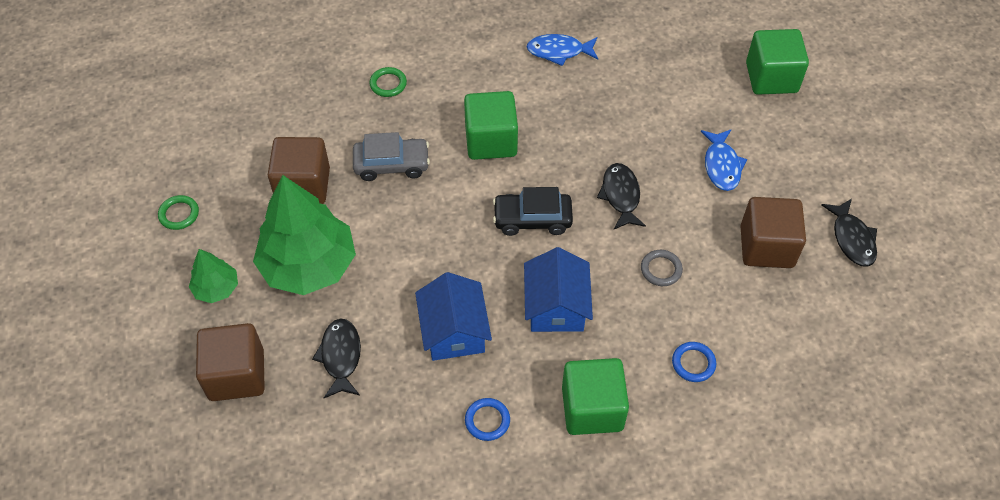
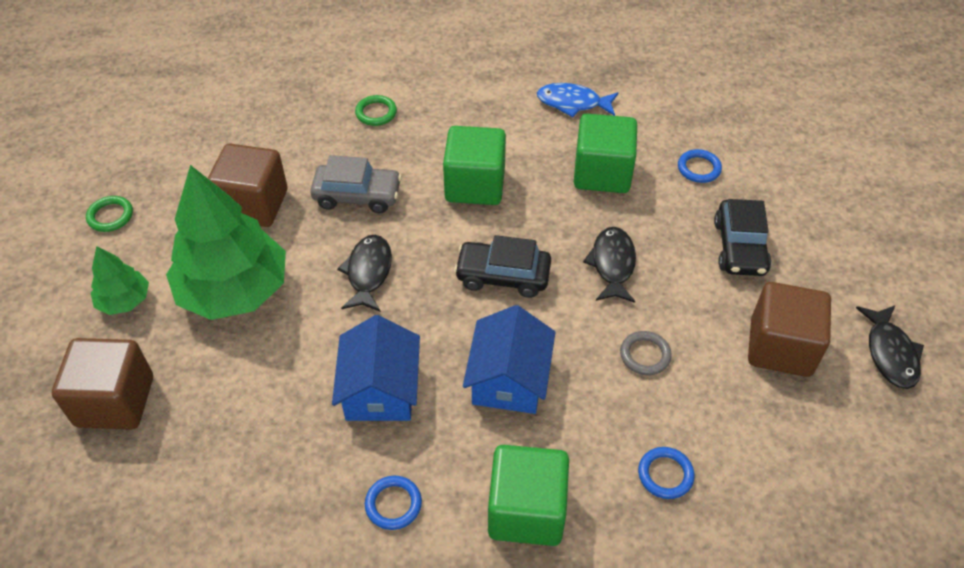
camera: 10 degrees right, 5 degrees down
(340, 356) = (240, 399): black fish -> black fish (368, 272)
(677, 99) = (699, 168): none -> blue ring
(721, 166) = (739, 247): blue fish -> black car
(771, 78) = (814, 159): green cube -> green cube (602, 173)

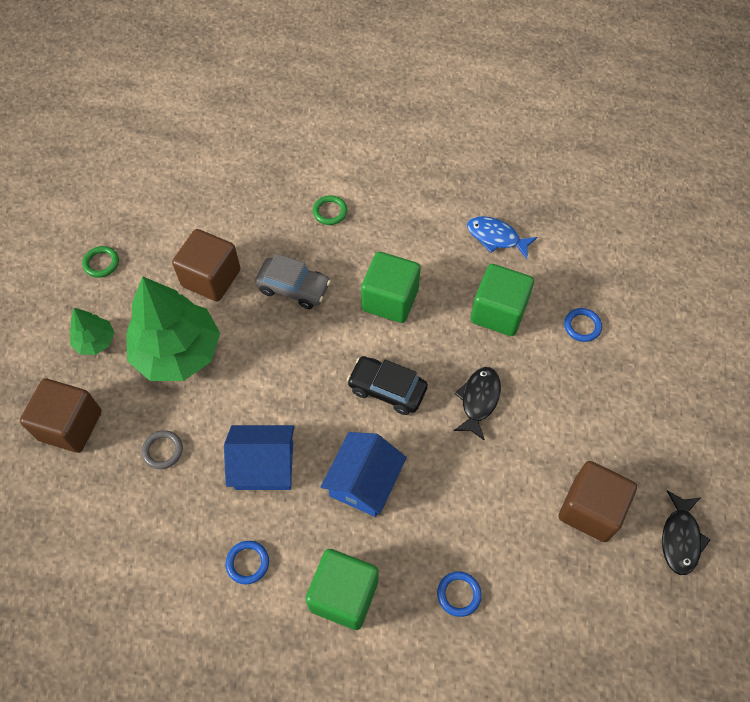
camera: 15 degrees right, 10 degrees up
(368, 272) = (283, 361): black fish -> none
(380, 389) = (264, 465): blue house -> blue house turned 75 degrees clockwise
(645, 355) = (477, 488): grey ring -> grey ring (163, 450)
(739, 247) = (590, 410): black car -> none

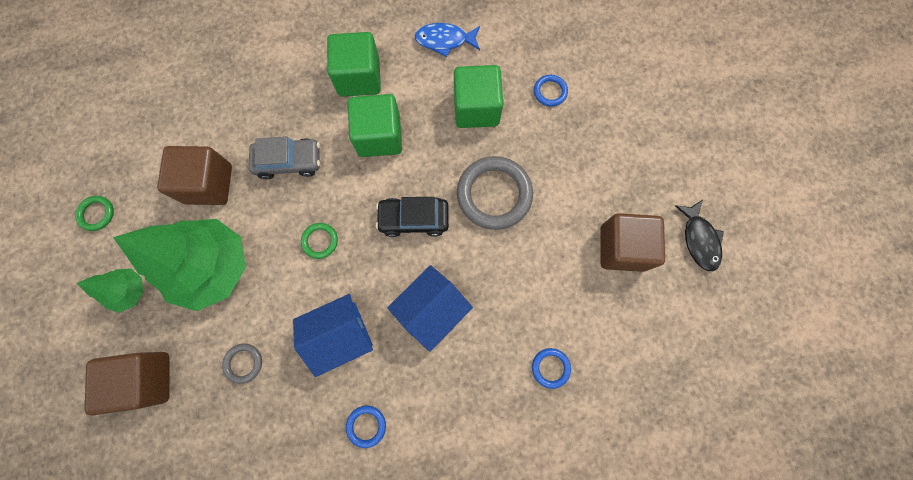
camera: 25 degrees left, 15 degrees up
(330, 212) = (288, 75): green ring -> green ring (320, 241)
(344, 595) = (459, 413): green cube -> green cube (359, 77)
(364, 482) = (431, 309): blue house -> blue house turned 45 degrees clockwise
(478, 400) = (494, 194): black fish -> grey ring

